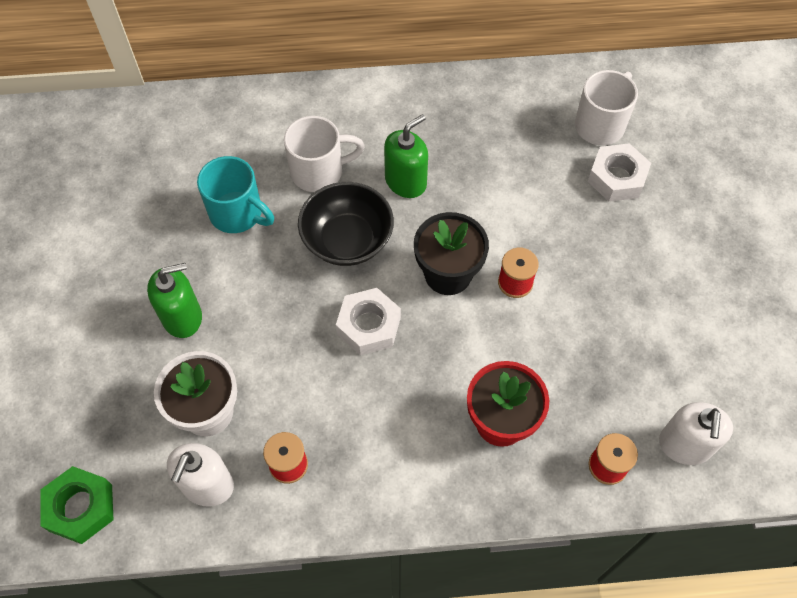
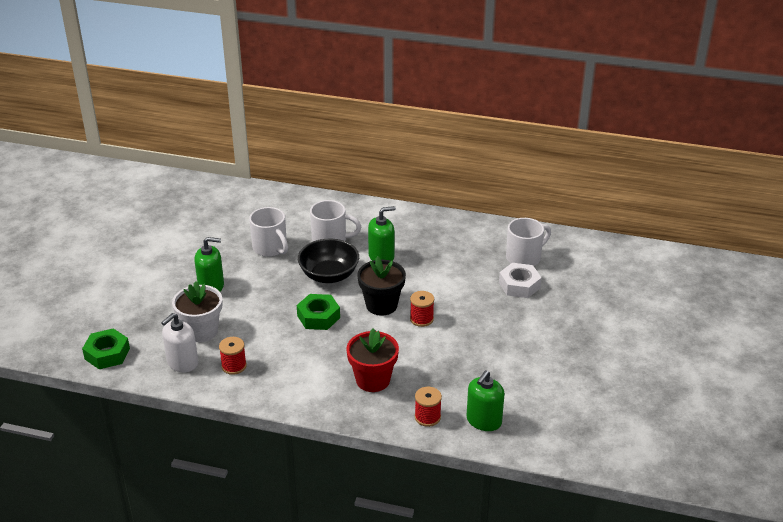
camera: 20 degrees right, 25 degrees down
(238, 213) = (270, 248): turquoise mug -> white mug
(369, 326) = (318, 317): white nut -> green nut
(685, 445) = (484, 421): white soap dispenser -> green soap dispenser

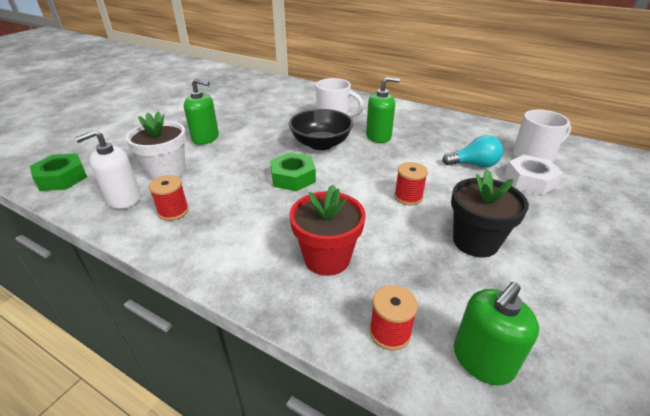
camera: 15 degrees right, 0 degrees up
(270, 248) = (277, 118): white mug -> none
(381, 305) = (365, 177): black flower pot -> black flower pot (475, 242)
(472, 276) = (474, 165): none -> turquoise light bulb

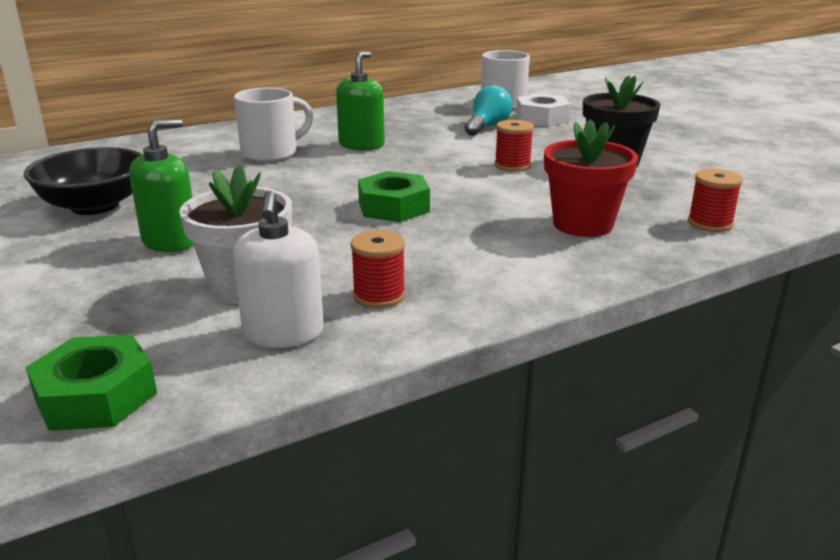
camera: 60 degrees left, 10 degrees down
(321, 144) = (329, 175): black bowl -> black bowl (94, 206)
(482, 360) = (758, 201): green soap dispenser -> none

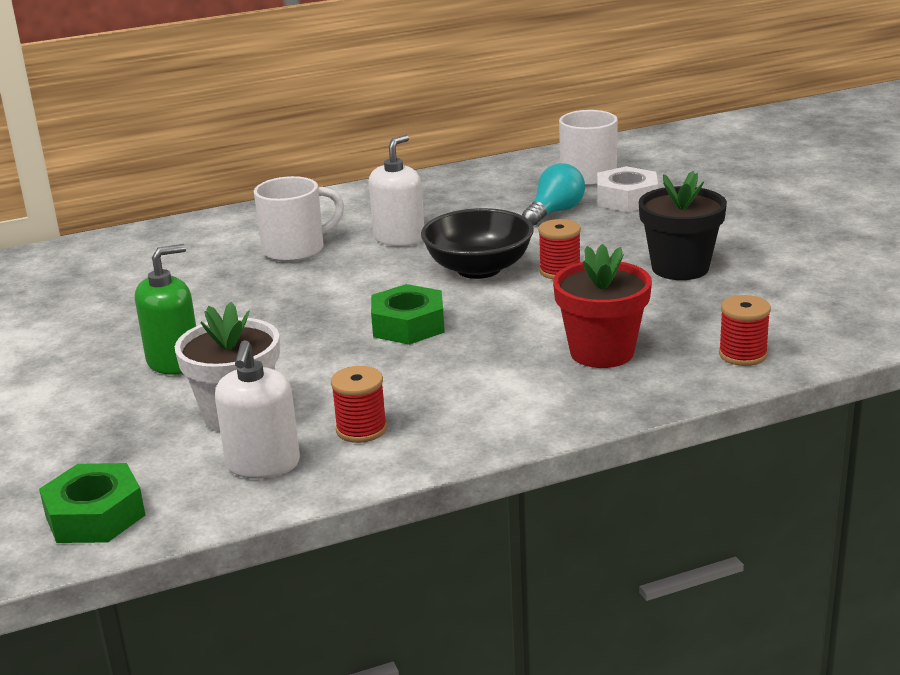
camera: 10 degrees right, 0 degrees up
(94, 206) = (104, 317): black bowl -> black bowl (478, 269)
(361, 145) = (399, 238): green soap dispenser -> white soap dispenser

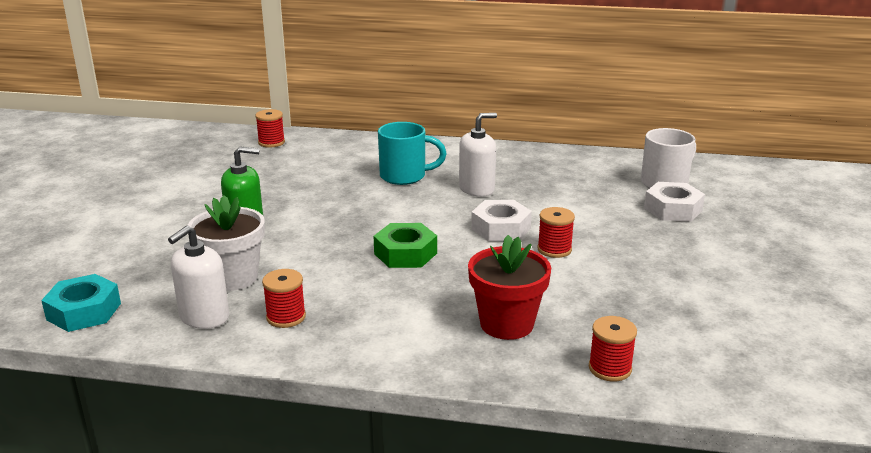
camera: 30 degrees right, 0 degrees up
(63, 262) = (271, 142): none -> red spool
(95, 515) = (84, 311): green nut -> turquoise nut
(296, 250) = (404, 176): white mug -> turquoise mug
(478, 269) = (501, 228): black bowl -> white nut
(555, 212) = (606, 203): turquoise light bulb -> none
(680, 268) = (647, 278): black flower pot -> none

